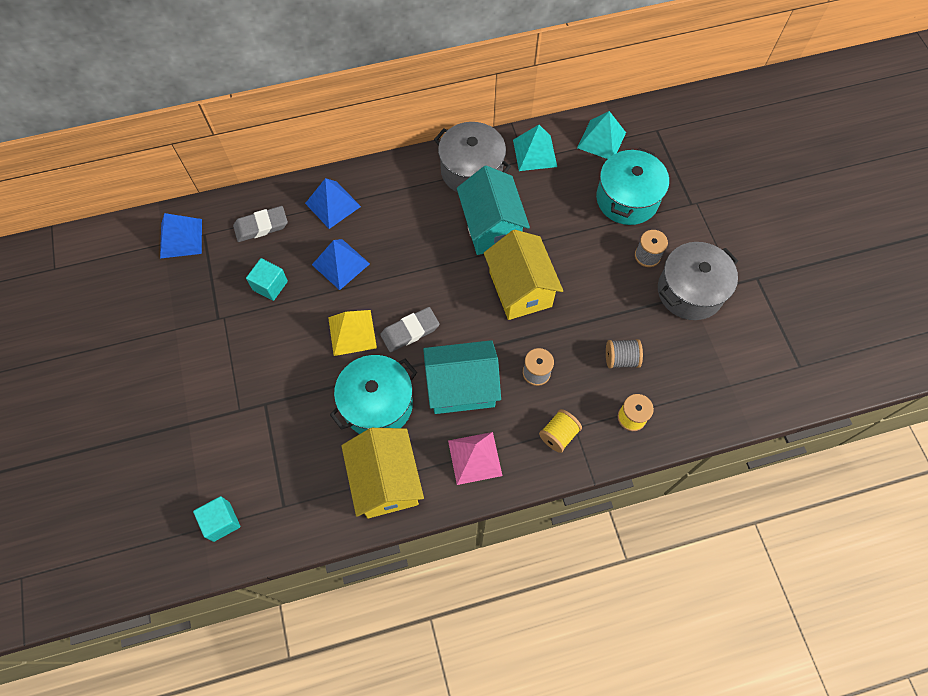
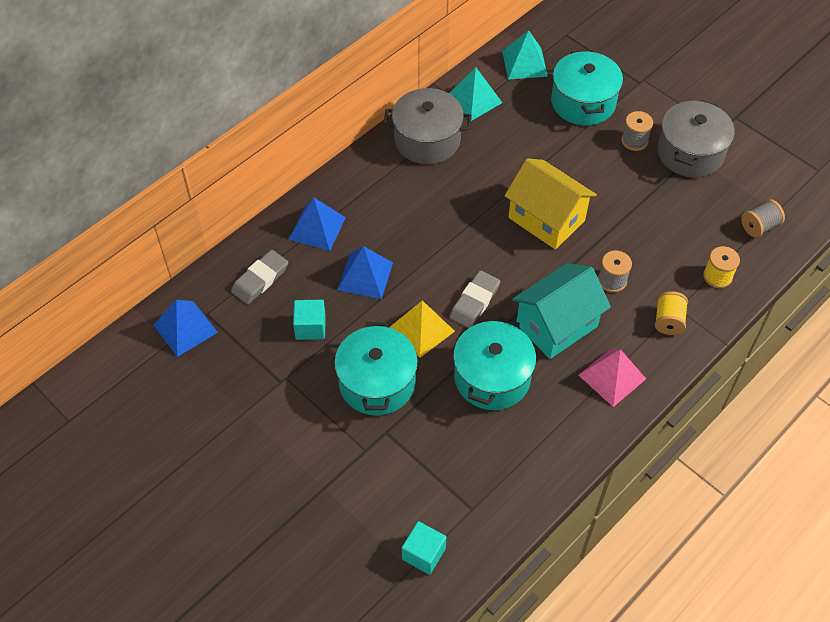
camera: 30 degrees left, 10 degrees down
(287, 359) = (377, 382): none -> turquoise pot
(386, 481) = (549, 437): yellow house -> none
(491, 227) = (481, 179): turquoise house -> none
(621, 359) = (674, 234): grey spool -> grey spool (759, 227)

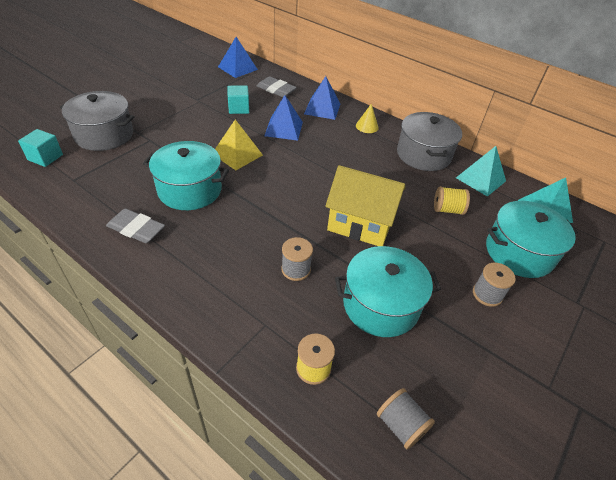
camera: 80 degrees right, 10 degrees down
(364, 185) = (367, 126): none -> yellow cone
(377, 382) = (191, 135): turquoise pot -> turquoise pot (381, 305)
(474, 302) = (264, 180): grey eraser -> grey eraser (136, 229)
(546, 219) = (360, 223): yellow house -> yellow house turned 75 degrees clockwise
(556, 325) = (241, 228): turquoise house -> none
(612, 377) = (182, 266): pink pyramid -> none
(668, 321) = (248, 315): yellow spool -> yellow spool (447, 210)
(690, 153) = (494, 349): grey pot -> grey pot (104, 135)

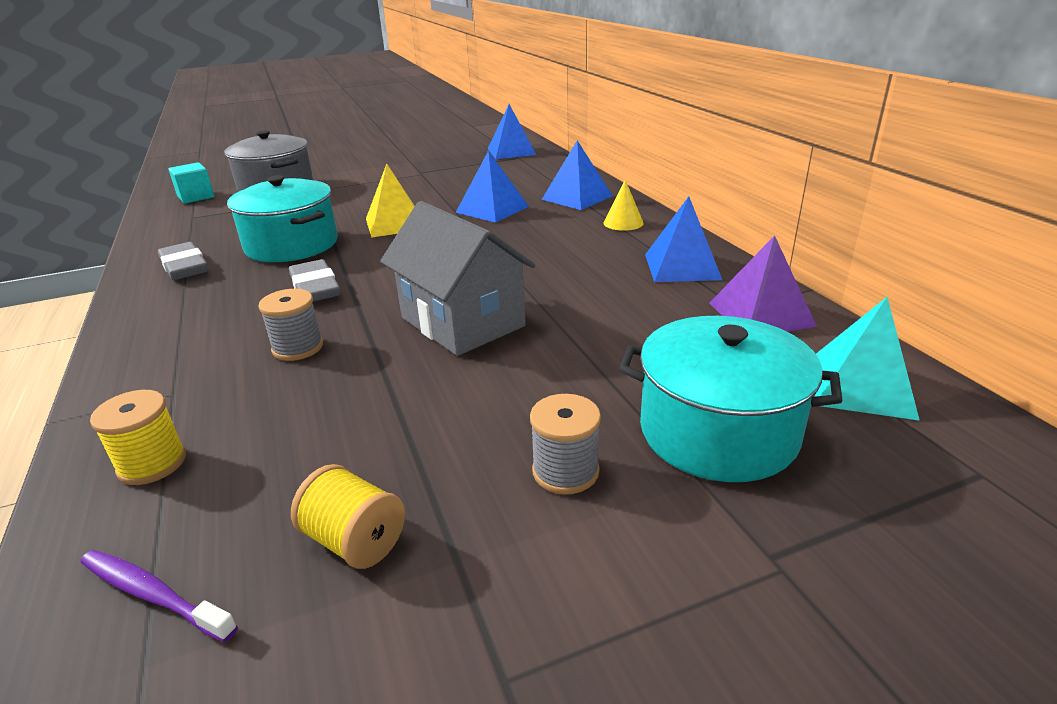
camera: 35 degrees right, 15 degrees down
(238, 108) = (459, 185): turquoise cube -> none
(276, 90) = (535, 174): grey eraser -> grey eraser (315, 287)
(360, 223) = (462, 322): yellow house -> grey house
(381, 305) = (355, 423): turquoise pot -> none
(401, 425) = (153, 594): grey spool -> purple toothbrush
(423, 155) = (682, 266): grey pot -> blue pyramid
(447, 210) = (639, 338): yellow spool -> yellow spool (355, 541)
(481, 179) = (761, 314): turquoise pyramid -> purple pyramid

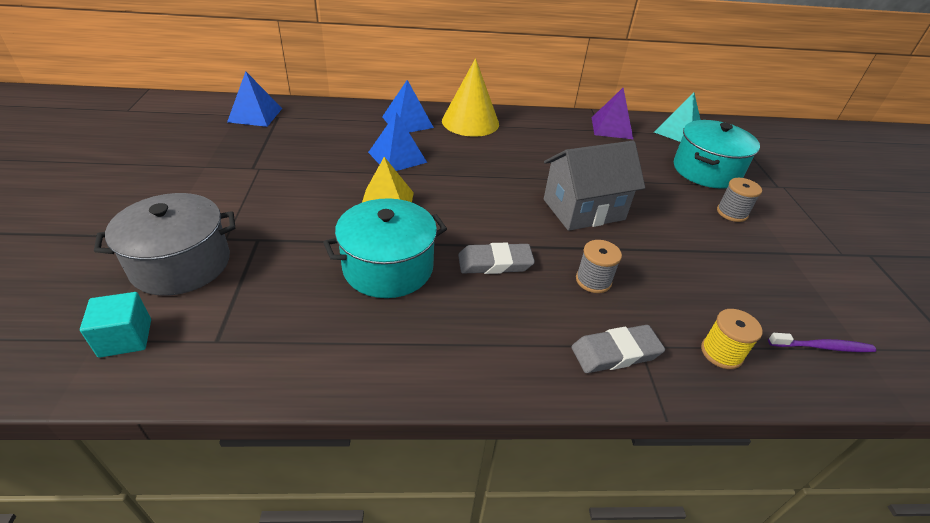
camera: 75 degrees left, 10 degrees up
(153, 594) = (822, 347): purple toothbrush -> purple toothbrush turned 135 degrees counterclockwise
(184, 266) = (389, 344): grey eraser -> grey eraser (615, 353)
(355, 541) = (780, 278): yellow spool -> none
(623, 223) = (470, 122): yellow cone -> yellow cone, size x2.10
(682, 266) = (547, 127): blue pyramid -> none

